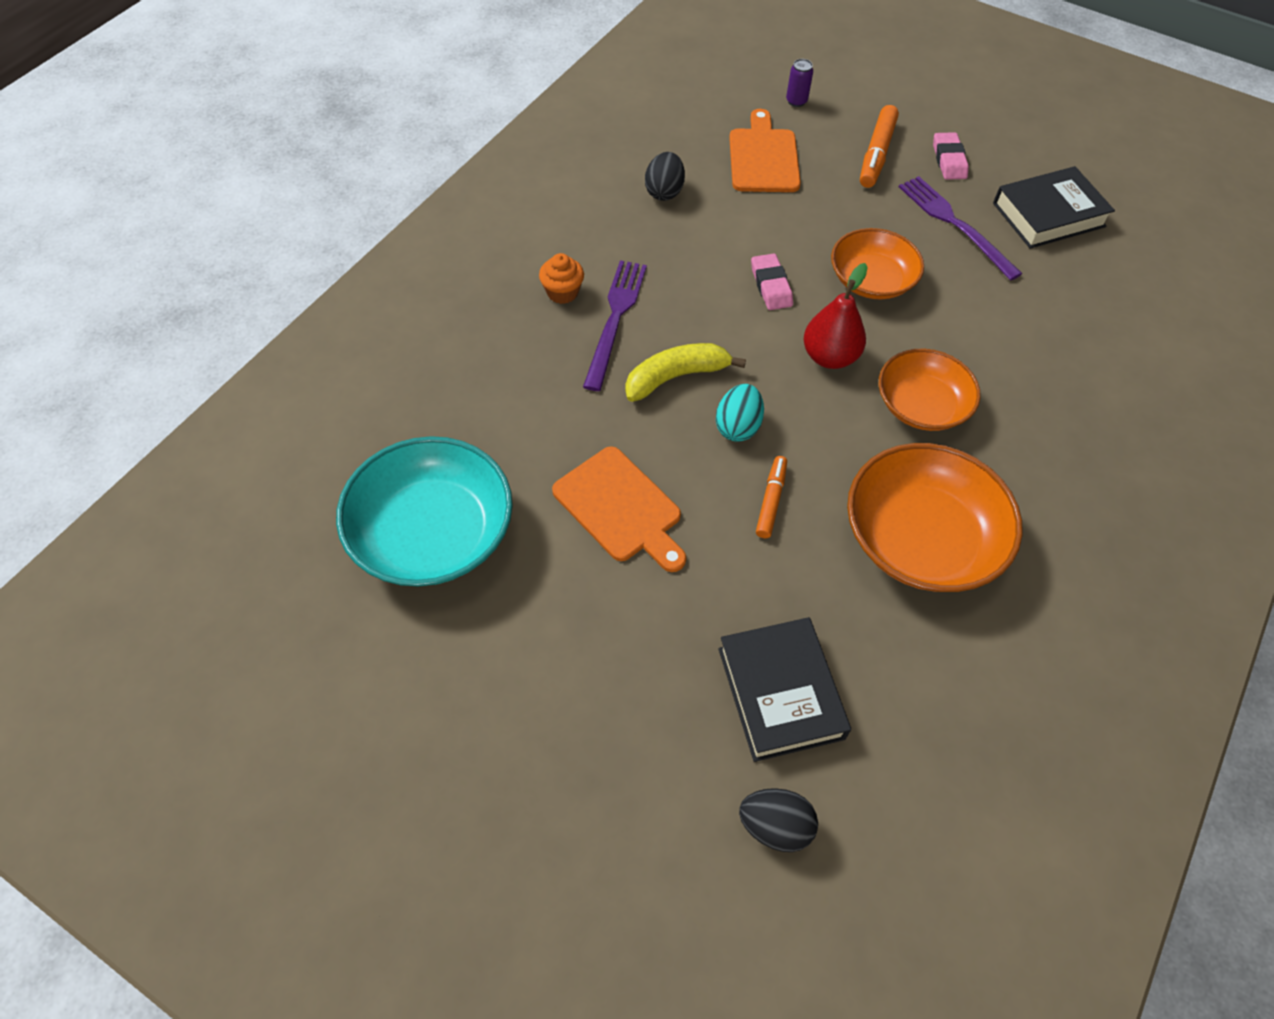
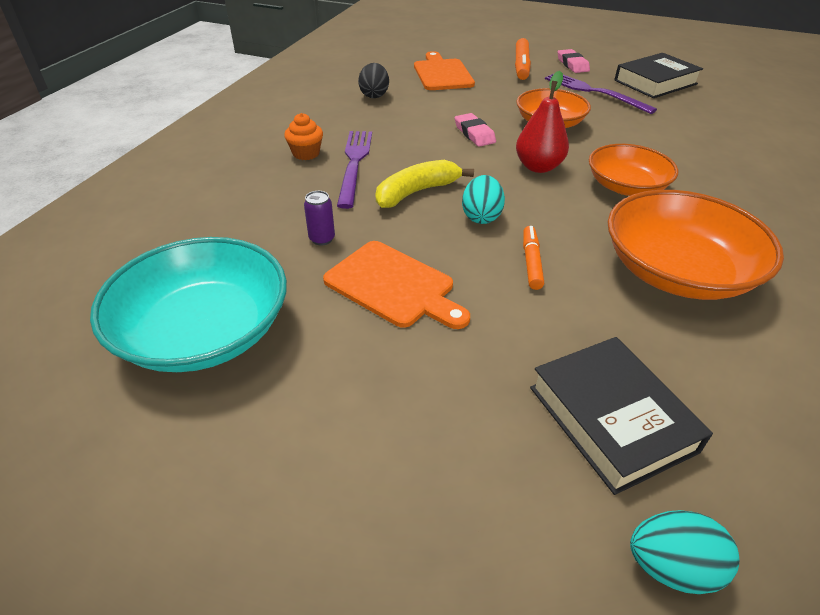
camera: 10 degrees left, 15 degrees down
(775, 826) = (671, 566): black egg -> turquoise egg
(796, 101) = (455, 48): purple can -> purple can (322, 239)

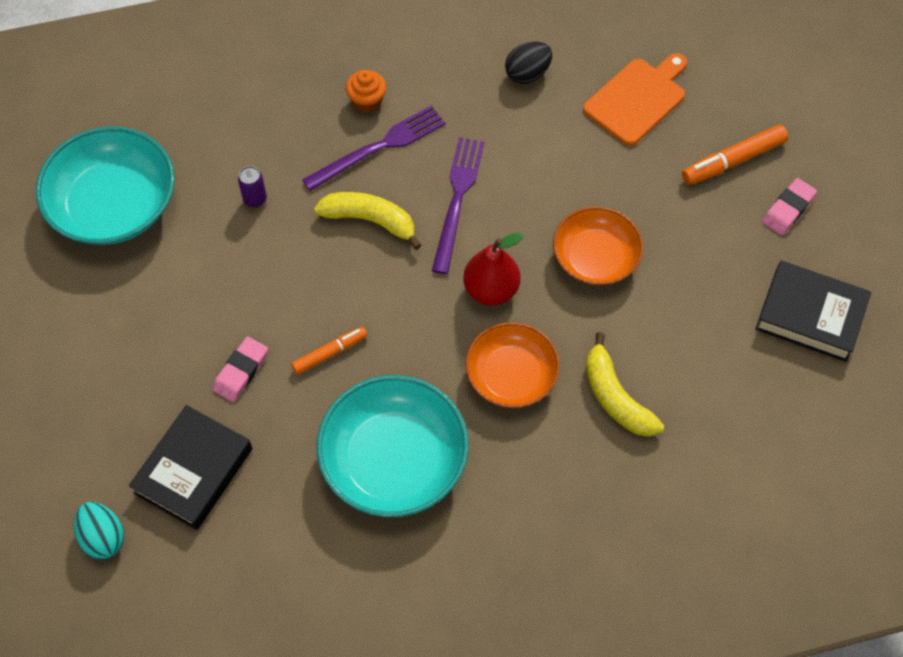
camera: 55 degrees right, 20 degrees up
(393, 286) = (234, 280): orange cutting board -> none
(474, 134) = (515, 205): pink eraser -> pink eraser (241, 371)
(481, 216) = (369, 287): turquoise egg -> none
(594, 92) = (720, 265): purple fork -> purple fork (457, 199)
(676, 155) = (615, 397): none -> yellow banana
(677, 271) = (394, 460): orange bowl -> turquoise bowl

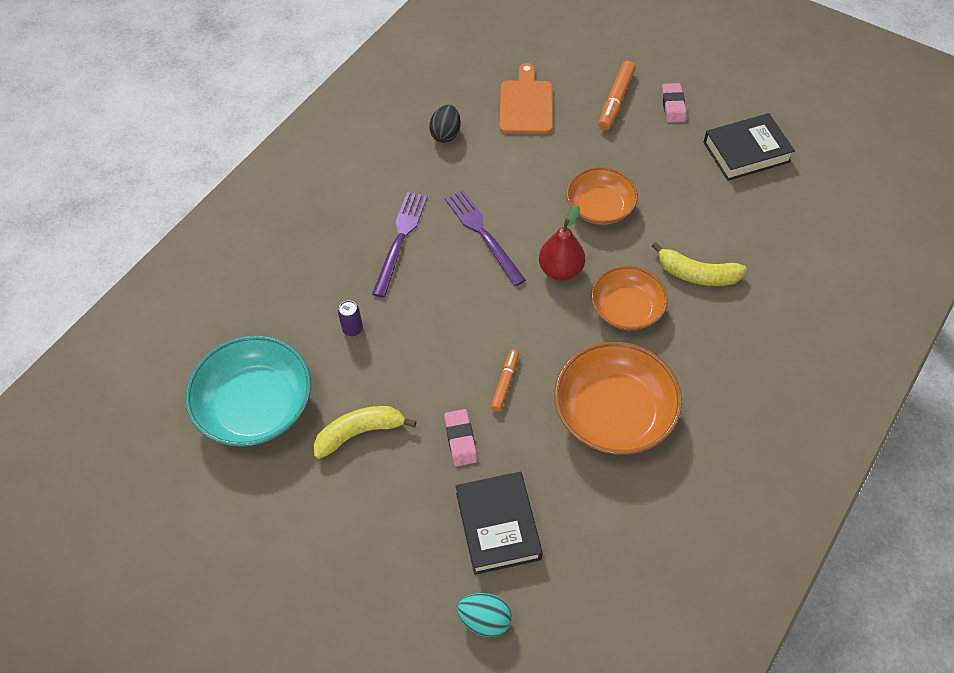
camera: 40 degrees left, 5 degrees down
(367, 101) = (362, 218): orange cupcake -> none
(370, 220) = (443, 286): yellow banana -> yellow banana (360, 433)
(394, 460) = (614, 412): turquoise bowl -> orange bowl

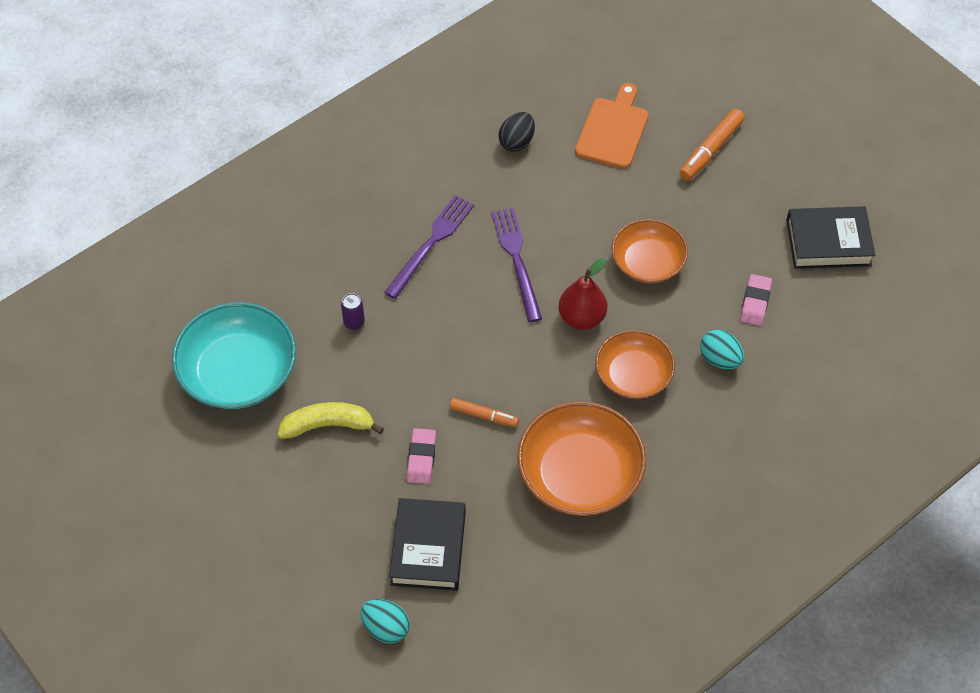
camera: 15 degrees right, 0 degrees up
(505, 383) = (484, 416): orange marker -> orange marker turned 75 degrees clockwise
(673, 105) = (770, 170): pink eraser -> pink eraser (755, 302)
(697, 274) = (720, 359): yellow banana -> turquoise egg

